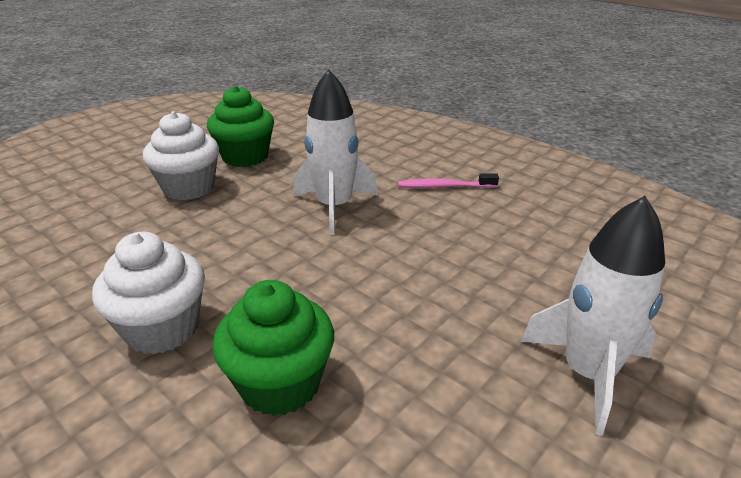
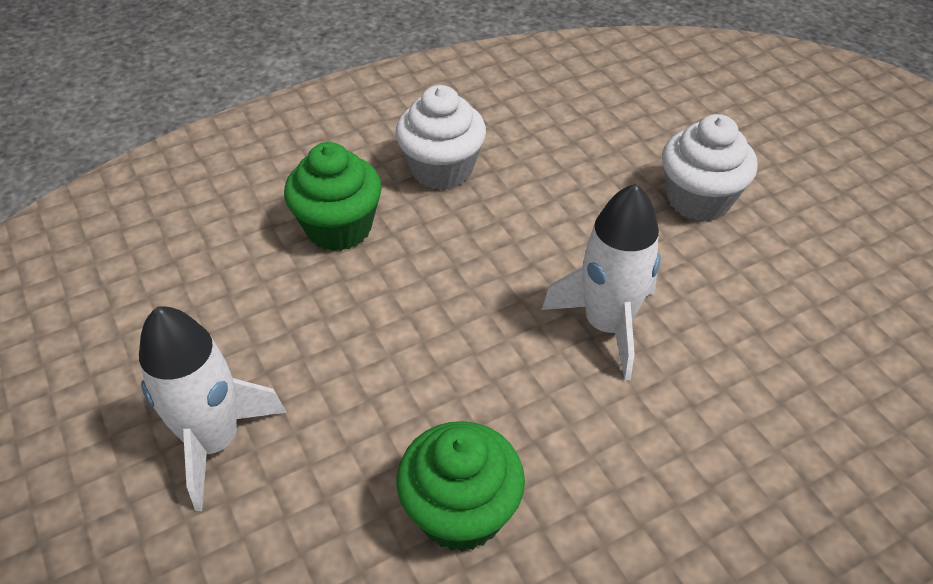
camera: 110 degrees right, 15 degrees up
(245, 157) = (784, 260): green cupcake -> green cupcake (460, 512)
(445, 187) = (627, 476): pink toothbrush -> none

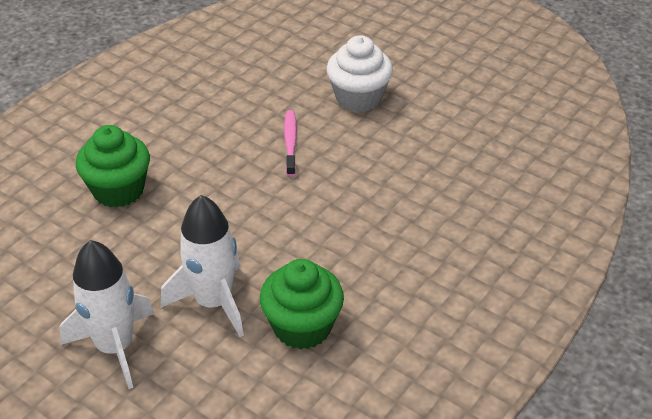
camera: 25 degrees left, 5 degrees down
(441, 169) = (171, 129): white cupcake -> none
(578, 233) = (290, 143): none -> pink toothbrush
(607, 325) = (337, 193): white rocket -> white rocket (213, 302)

